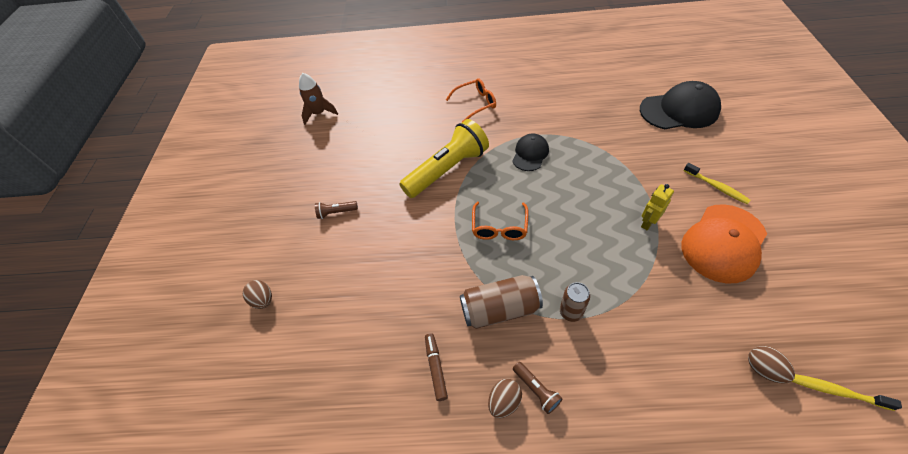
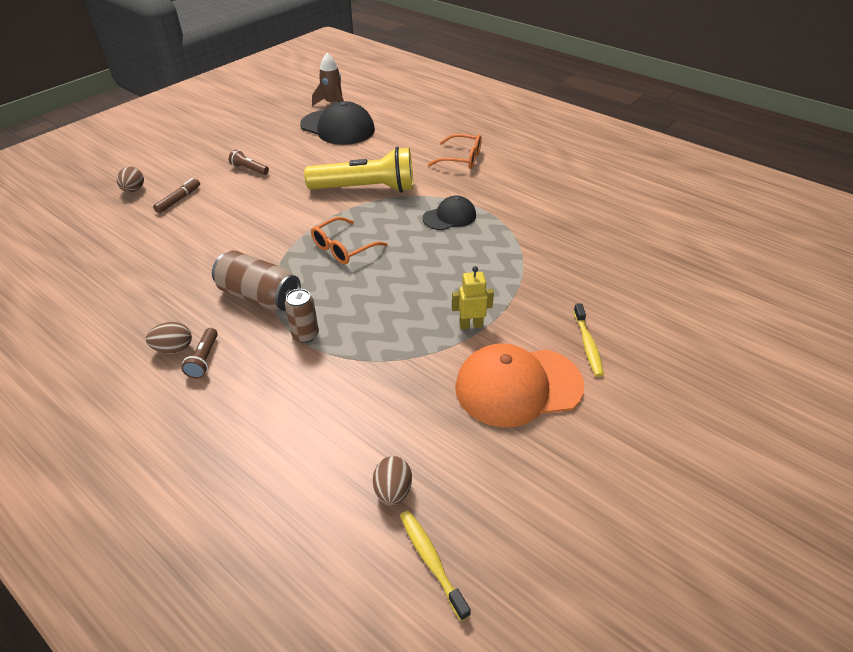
camera: 35 degrees right, 10 degrees down
(436, 368) = (166, 297): brown marker -> brown marker (179, 200)
(679, 110) = (655, 267): black cap -> black cap (338, 128)

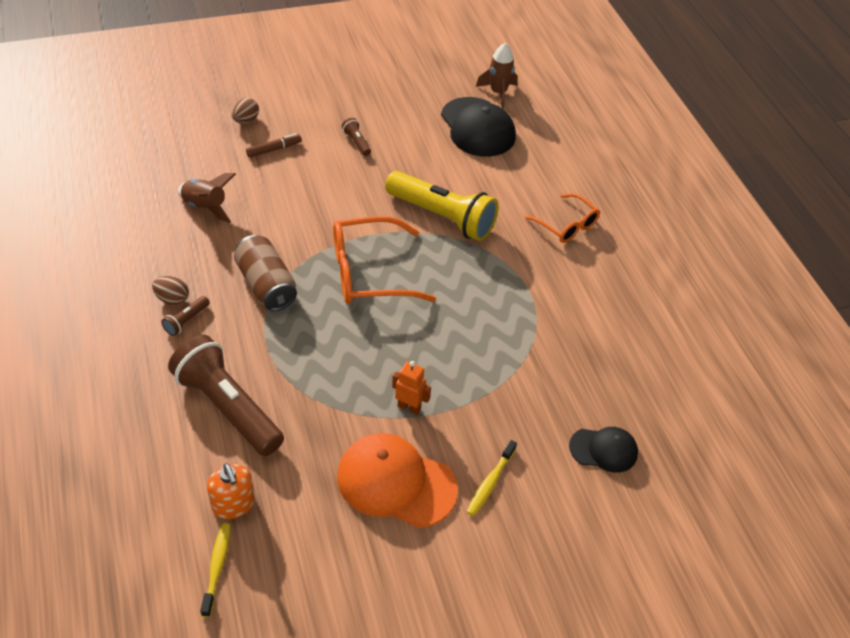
camera: 30 degrees right, 5 degrees up
(147, 264) = (206, 207): none -> brown rocket
(305, 335) = (273, 341): brown can -> none
(310, 409) = (228, 407): none -> brown flashlight
(343, 248) = (369, 273): orange glasses -> orange glasses, size x1.66
(393, 491) = (233, 504): brown egg -> orange soap dispenser
(449, 217) = (492, 288): black cap -> black cap (604, 450)
(471, 325) = (409, 407): yellow robot -> orange robot

